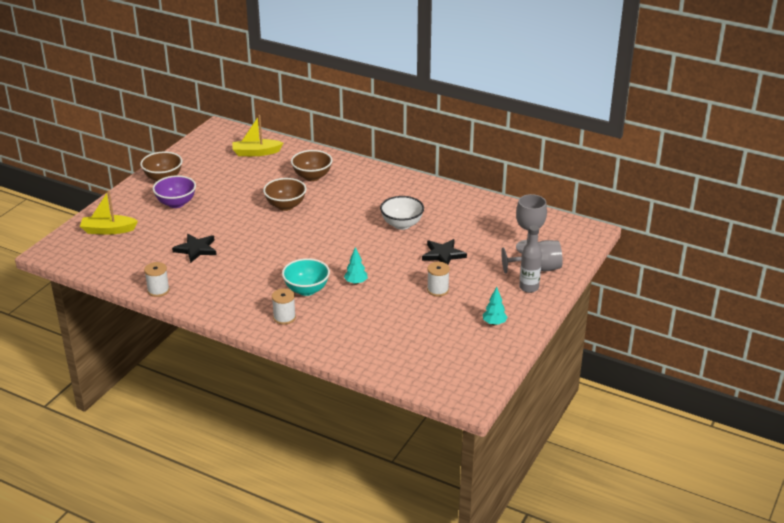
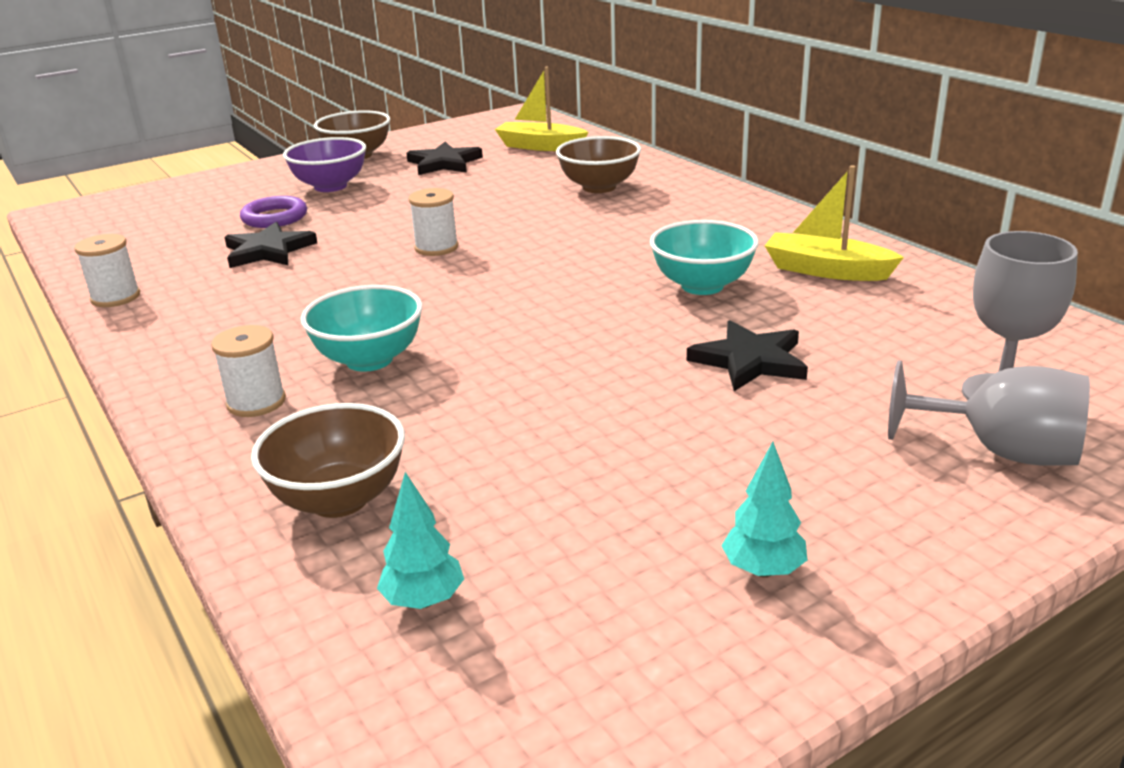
camera: 30 degrees right, 5 degrees down
(108, 230) = (182, 202): yellow boat -> yellow boat (826, 270)
(173, 229) = (275, 217): none -> purple ring
(218, 175) = (444, 163): none -> black star
(285, 206) = (503, 218): brown bowl -> brown bowl (339, 499)
(356, 282) = (488, 370): turquoise tree -> turquoise tree (424, 600)
(402, 224) = (702, 286): white bowl -> turquoise bowl
(437, 290) = (669, 434): white spool -> white spool (436, 247)
(529, 288) = (944, 496): grey bottle -> none

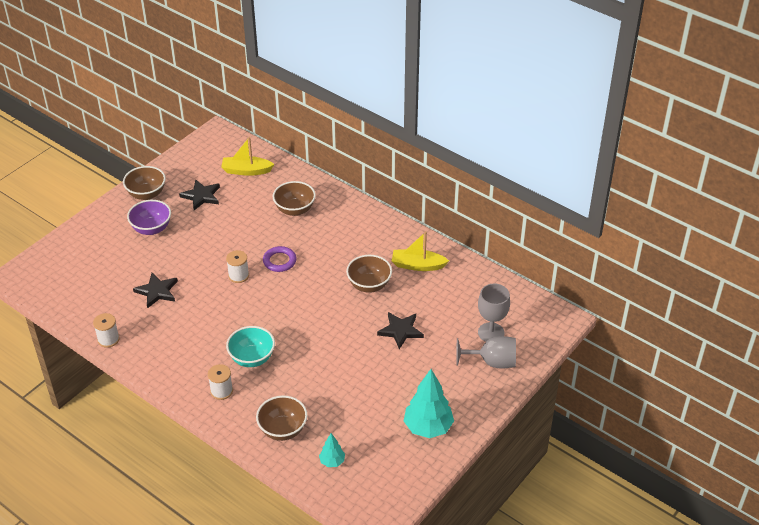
camera: 20 degrees left, 15 degrees up
(275, 217) = (140, 263): purple ring -> purple ring (279, 261)
(702, 286) = (369, 285): turquoise bowl -> brown bowl
(763, 570) = (428, 428): turquoise tree -> turquoise tree, size x1.96

